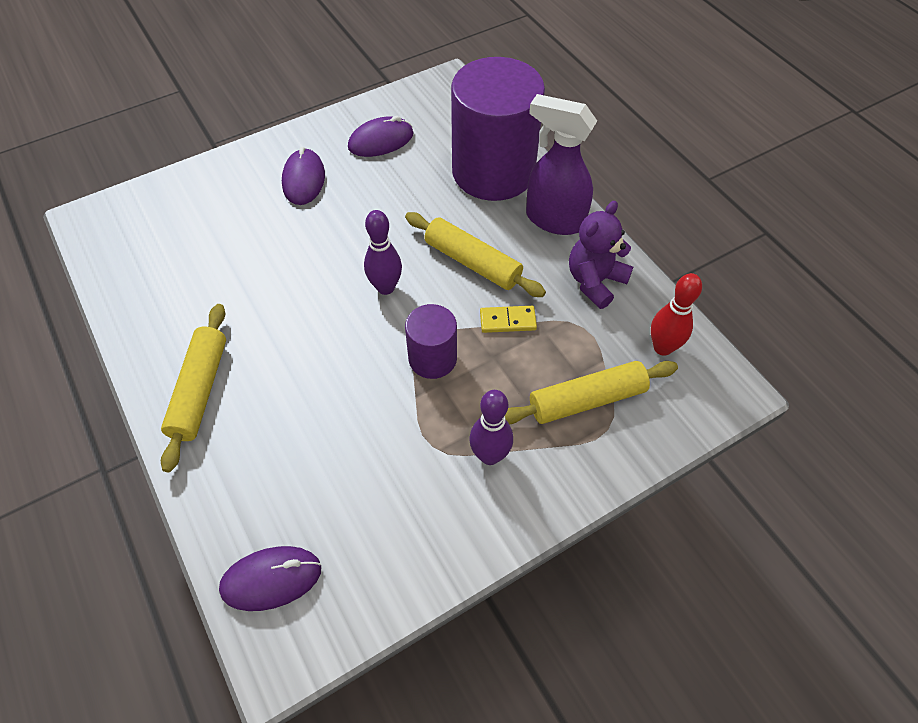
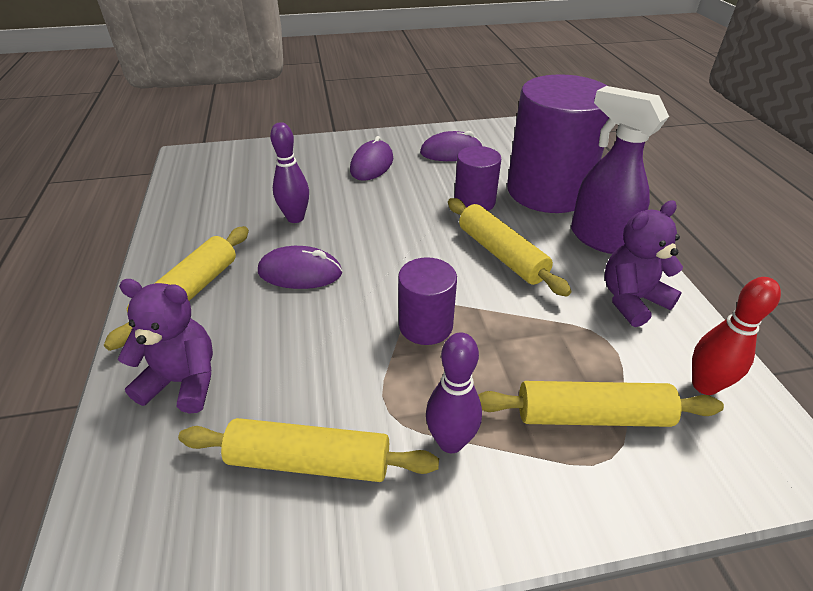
camera: 20 degrees right, 15 degrees down
(248, 477) = (183, 381): none -> purple teddy bear
(271, 579) = (138, 498): purple mouse -> purple mouse (300, 272)
(385, 287) = (406, 254): purple bowling pin -> purple bowling pin (295, 218)
(389, 507) = (309, 461): none -> yellow rolling pin
(427, 204) = (474, 202): none -> purple cylinder
(507, 321) = (520, 312): yellow domino -> none

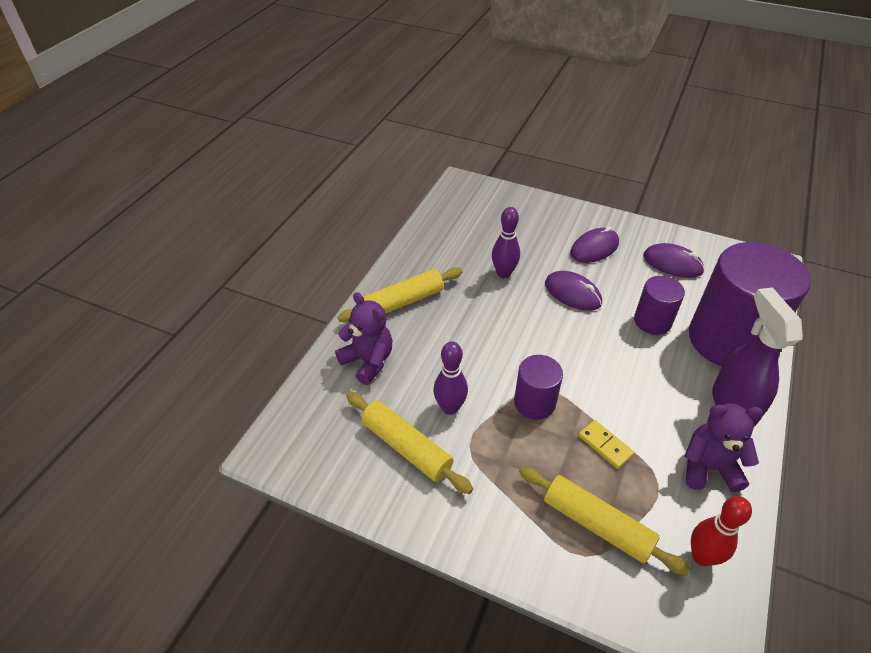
camera: 35 degrees right, 5 degrees up
(300, 272) = (478, 320): purple mouse -> purple mouse (572, 293)
(450, 442) = (492, 485): purple bowling pin -> purple bowling pin (450, 408)
(501, 254) = (635, 377): yellow rolling pin -> none
(529, 330) = (605, 445): none -> yellow domino

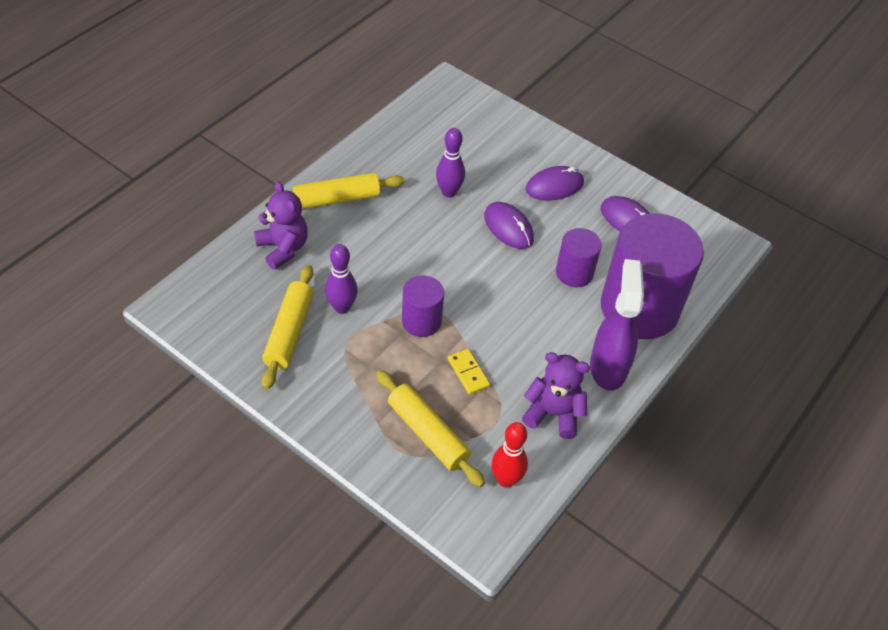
camera: 10 degrees right, 5 degrees up
(406, 447) = (289, 332): yellow rolling pin -> yellow rolling pin turned 45 degrees clockwise

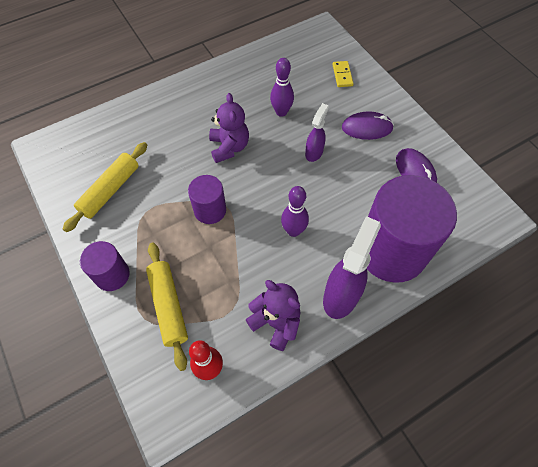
camera: 25 degrees right, 10 degrees up
(283, 248) = (139, 124): purple teddy bear -> purple teddy bear (229, 147)
(337, 199) = (196, 97): yellow rolling pin -> none
(342, 307) = (157, 182): purple bowling pin -> purple bowling pin (293, 231)
(468, 373) = (224, 264): yellow domino -> yellow domino (342, 75)
(508, 228) = (314, 152): purple mouse -> purple spray bottle
(574, 273) = (350, 204): purple cylinder -> purple cylinder (112, 275)

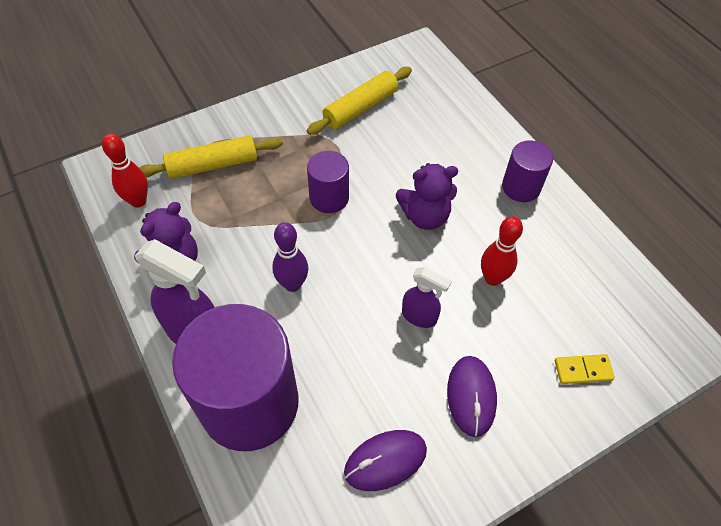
camera: 90 degrees right, 5 degrees down
(110, 190) = (360, 108): yellow rolling pin -> yellow rolling pin turned 75 degrees counterclockwise
(112, 275) = (256, 118): purple cylinder -> purple cylinder (521, 187)
(281, 112) = (492, 278): purple bowling pin -> red bowling pin

